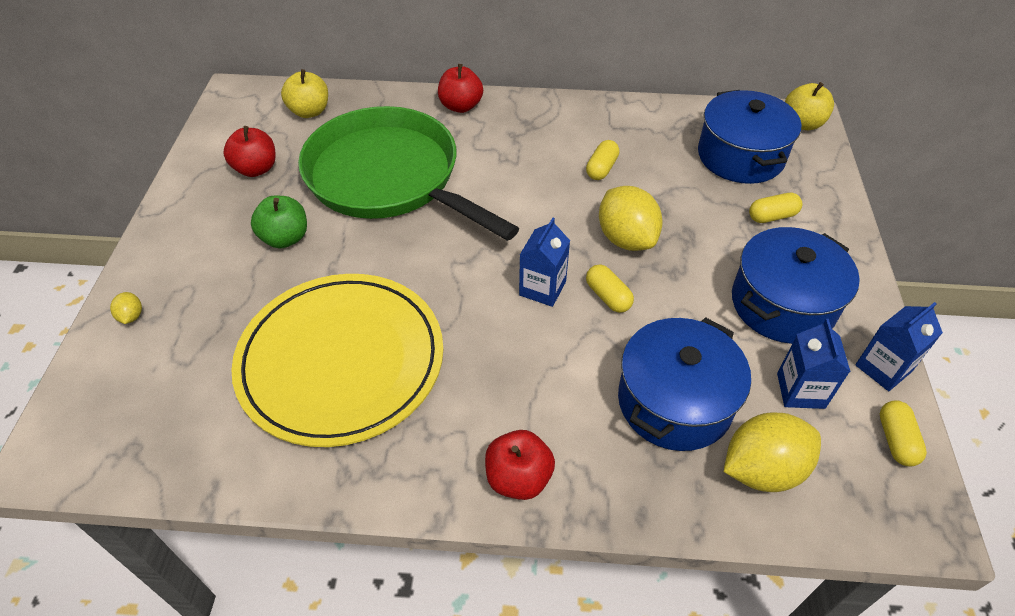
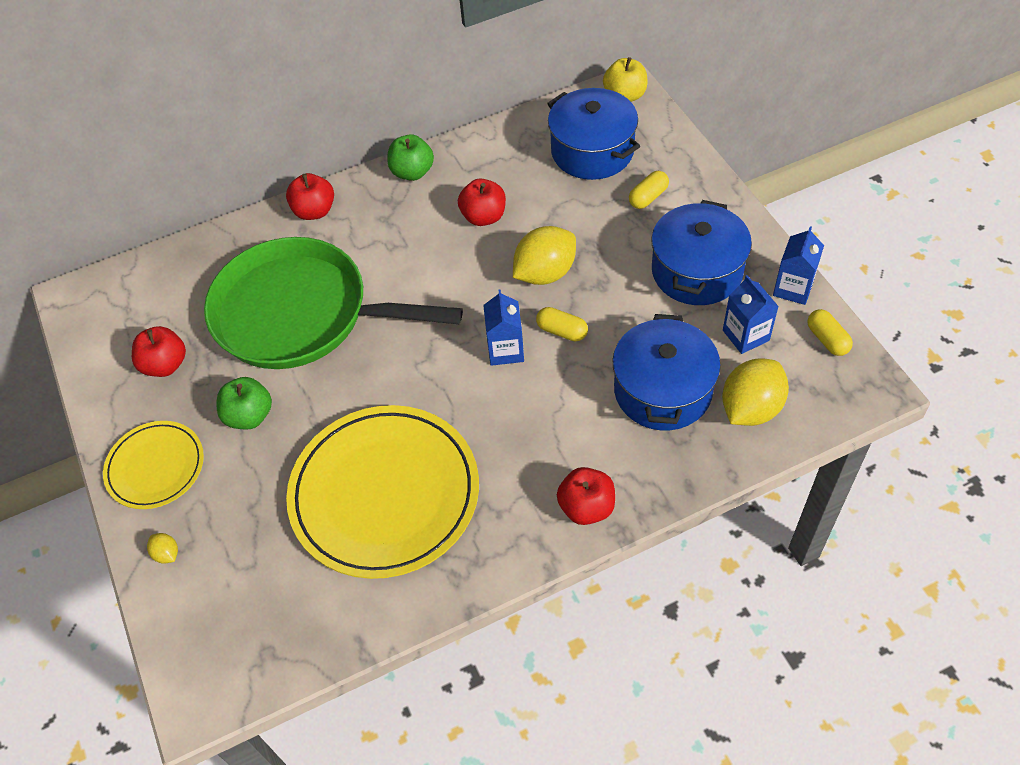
camera: 25 degrees left, 5 degrees up
(183, 242) = (155, 467): none -> yellow plate
(309, 111) = (169, 283): yellow apple -> none
(563, 109) = (412, 172): none -> green apple
(601, 168) = (483, 217): yellow capsule -> red apple
(626, 238) = (545, 273): yellow lemon -> yellow lemon turned 75 degrees counterclockwise

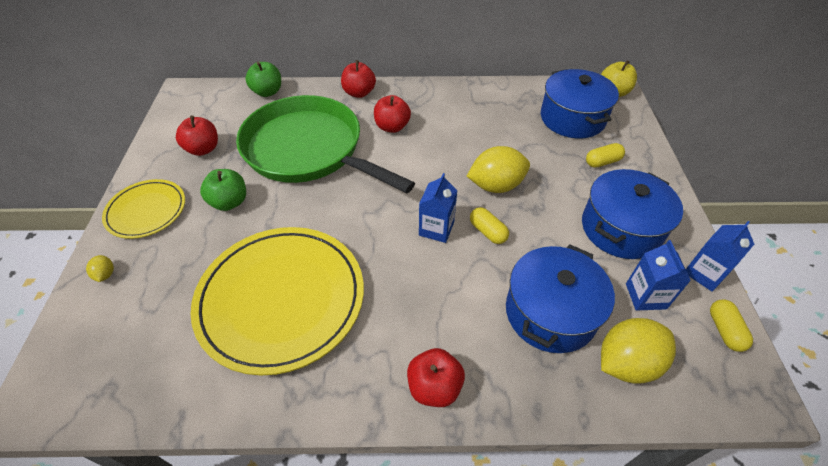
camera: 20 degrees right, 5 degrees down
(412, 172) = (437, 91): green apple -> green apple (267, 92)
(483, 217) = (470, 133): red apple -> red apple (392, 127)

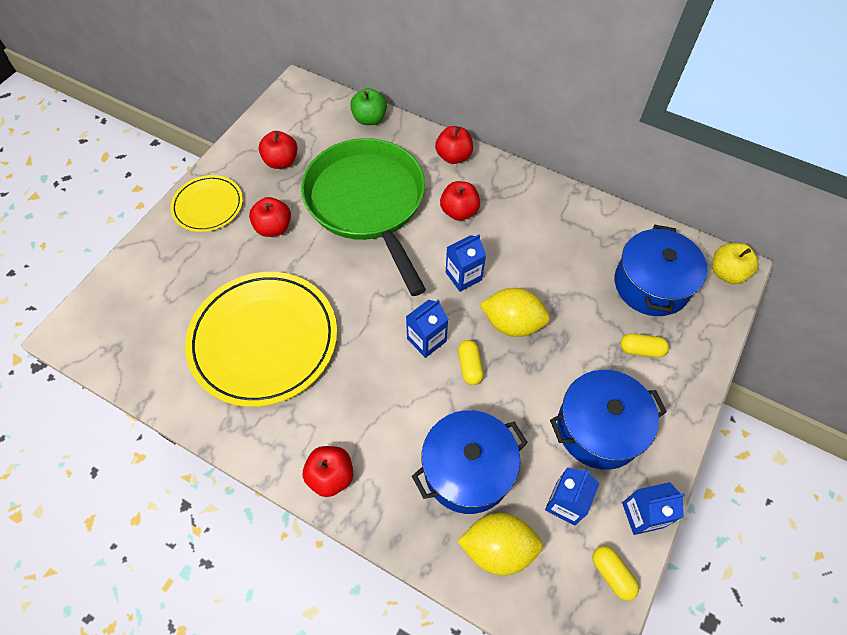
camera: 30 degrees right, 10 degrees up
(105, 274) = (153, 251): yellow lemon -> none
(229, 202) = (274, 228): green apple -> red apple
(430, 169) = (463, 276): none -> blue carton
(724, 330) = (612, 574): yellow capsule -> yellow capsule turned 60 degrees counterclockwise

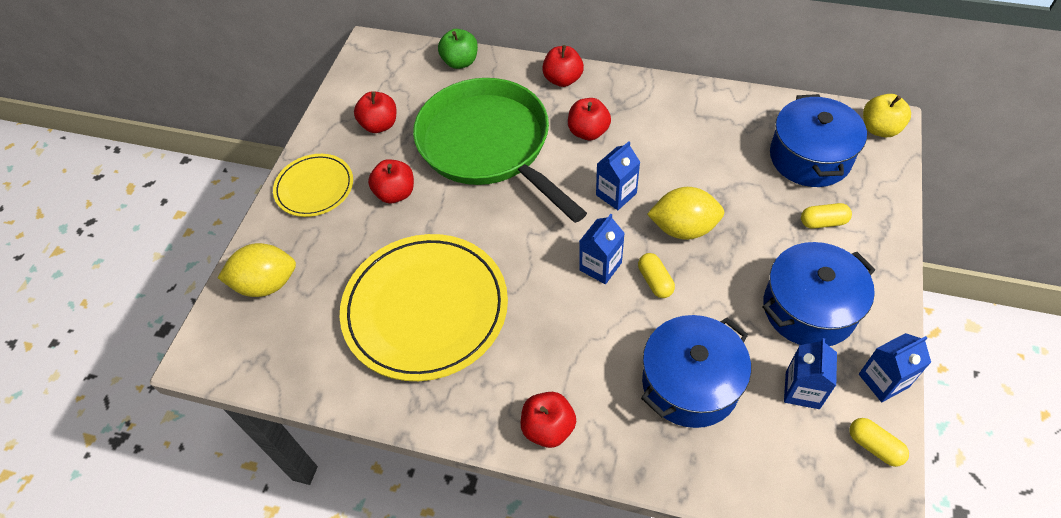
camera: 10 degrees left, 5 degrees down
(498, 548) = (750, 452): yellow lemon -> yellow lemon (266, 284)

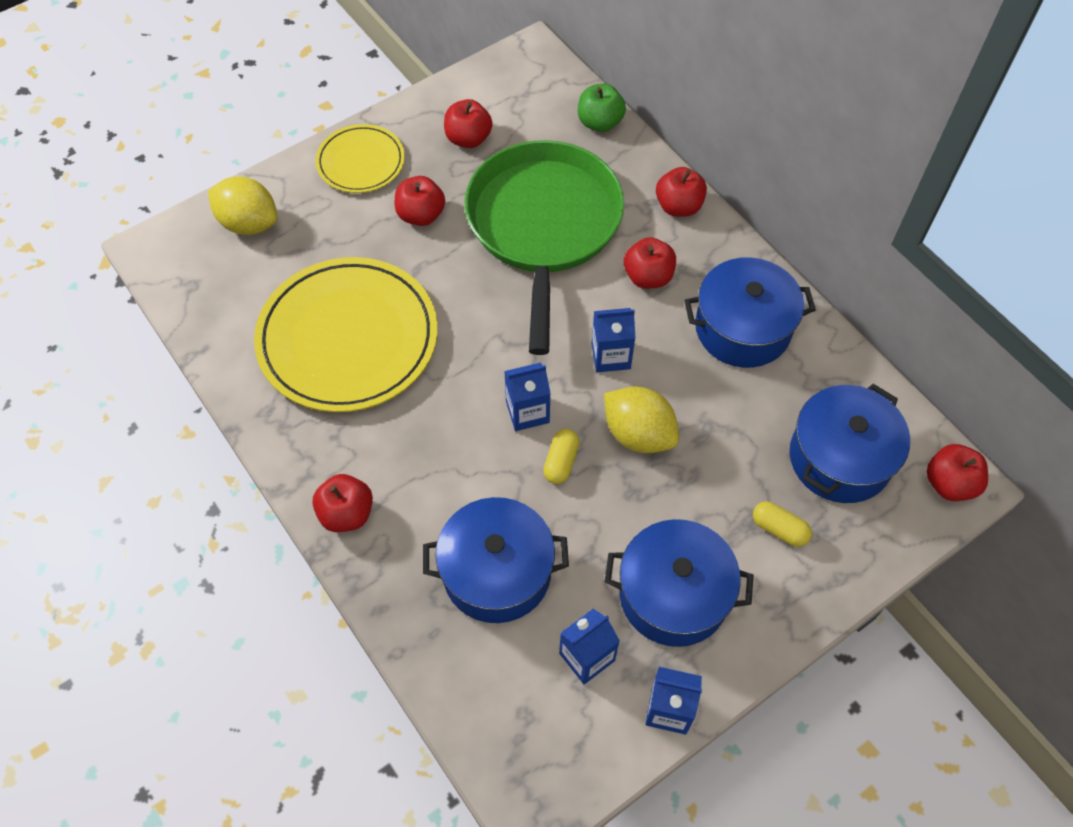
camera: 35 degrees right, 5 degrees up
(676, 123) = (742, 328): none -> blue pot
(874, 446) = (596, 753): yellow capsule -> none
(879, 129) = (949, 483): yellow apple -> red apple

